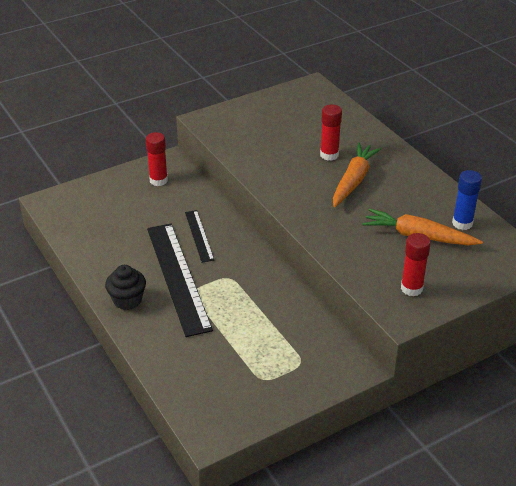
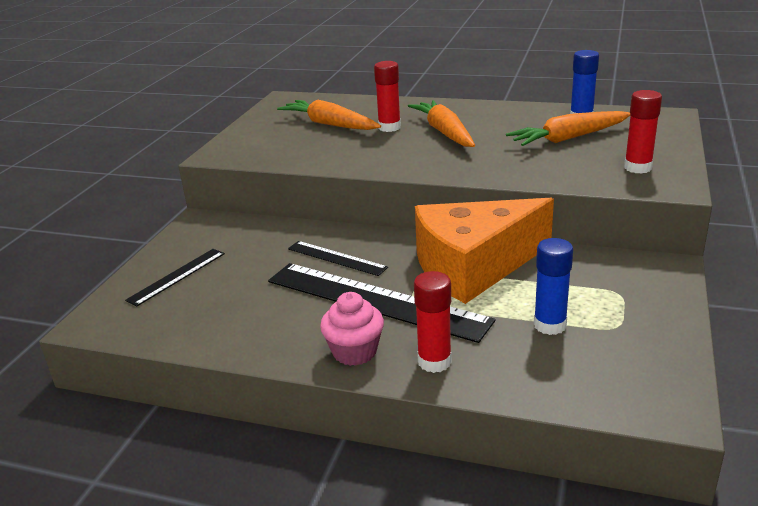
camera: 40 degrees left, 10 degrees down
(113, 195) = (177, 276): none -> black ruler
(127, 300) = (354, 352): black cupcake -> pink cupcake
(158, 180) = (212, 240): red glue stick -> red glue stick (434, 361)
(233, 353) = (550, 325): none -> blue glue stick
(256, 291) = (474, 267): none -> orange cheese
(300, 130) = (330, 124): none -> orange carrot

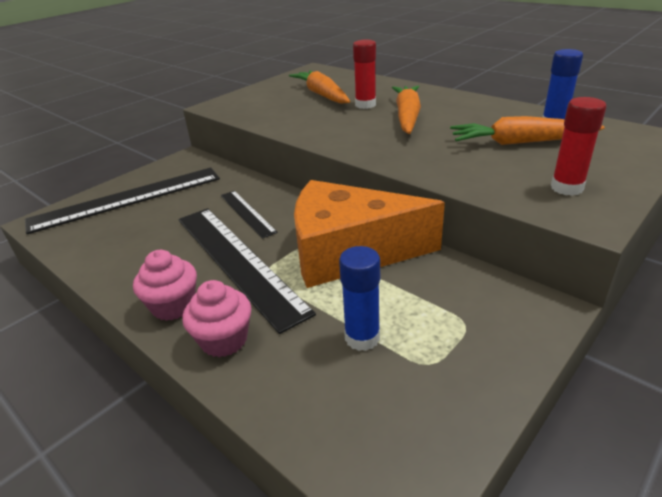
camera: 25 degrees right, 5 degrees up
(177, 276) = (127, 199): black ruler -> black ruler, size x1.97
(434, 361) = (224, 340): red glue stick -> pink cupcake

